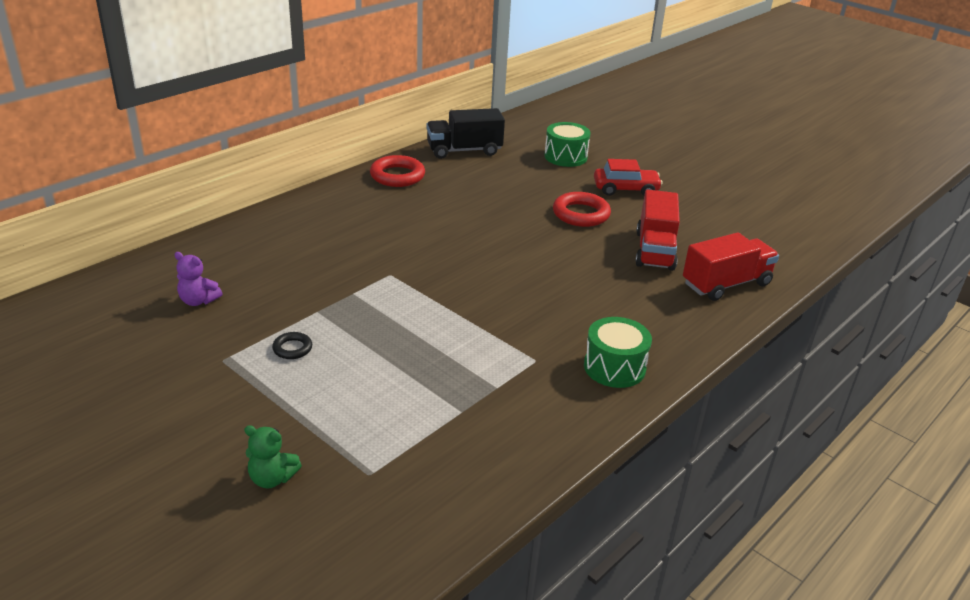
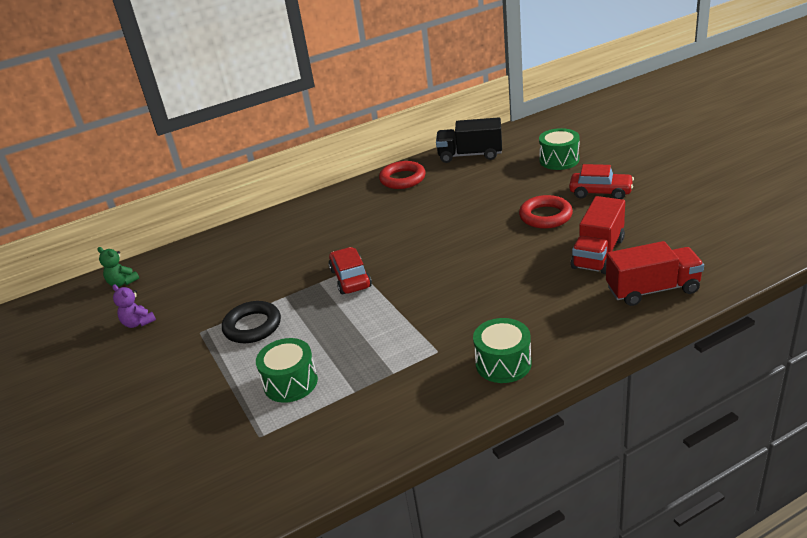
camera: 25 degrees right, 0 degrees up
(198, 301) = (205, 283): purple teddy bear -> purple teddy bear (138, 323)
(272, 478) = (190, 431): green teddy bear -> green teddy bear (122, 283)
(292, 348) = (252, 326): black ring -> black ring, size x1.90
(377, 409) = (290, 382): none -> green drum
(391, 287) = (350, 278): none -> red car

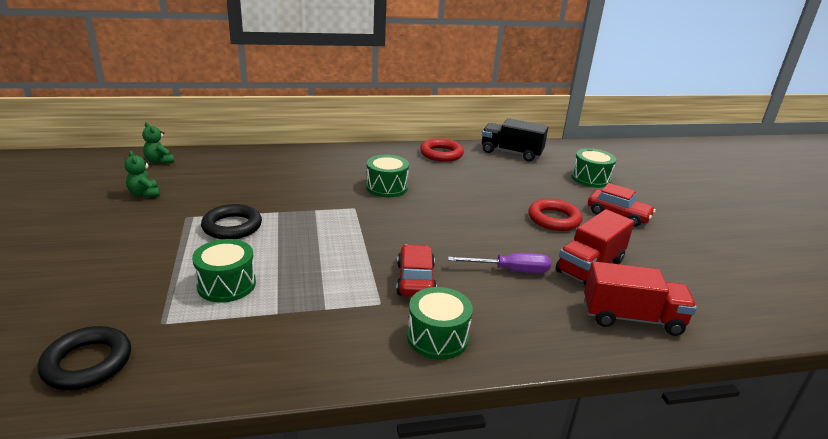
camera: 10 degrees right, 5 degrees down
(138, 323) = (144, 194): purple teddy bear -> green teddy bear
(224, 490) = (87, 363): none -> black ring
(350, 278) = (344, 215): red car -> red car (415, 280)
(372, 235) = (386, 187): none -> green drum
(532, 281) = (510, 270): none -> purple screwdriver

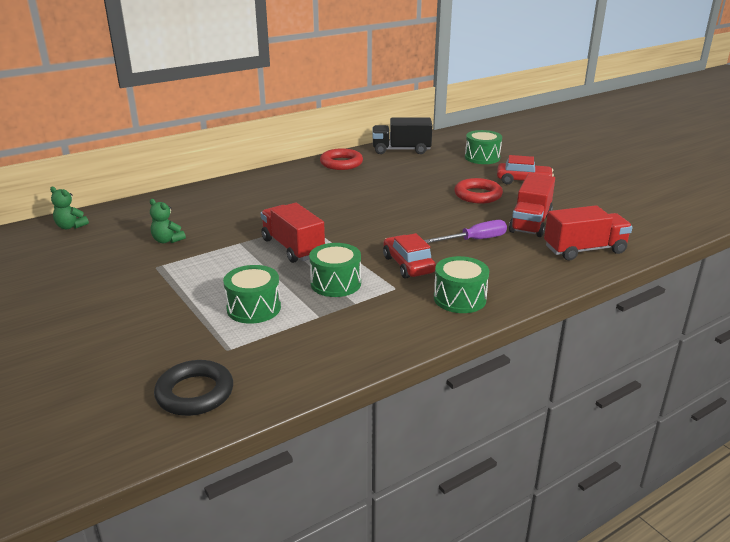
camera: 20 degrees left, 0 degrees up
(144, 194) = (90, 258): green teddy bear -> green teddy bear (167, 240)
(232, 226) = (209, 264): black ring -> none
(320, 229) = (292, 248): none -> red truck
(386, 187) = (318, 201): green drum -> green drum (335, 283)

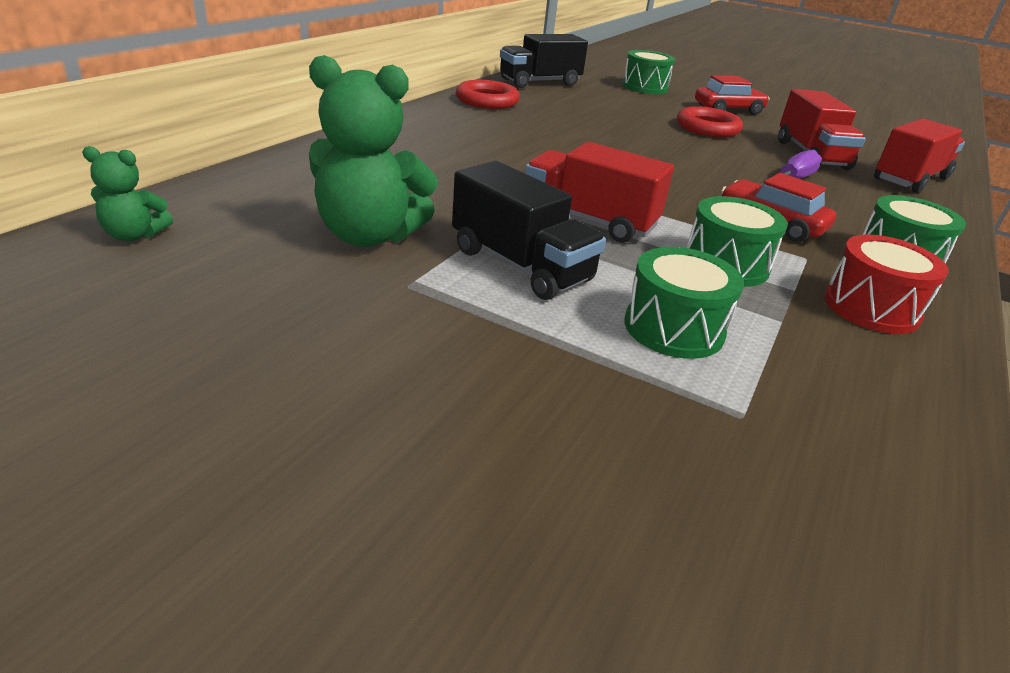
camera: 30 degrees left, 5 degrees up
(167, 240) = (369, 236): green teddy bear -> green teddy bear, size x1.97
(195, 393) = (822, 529): black ring -> none
(221, 266) = (520, 265): none -> black truck
(386, 320) = (871, 308): none -> red drum

